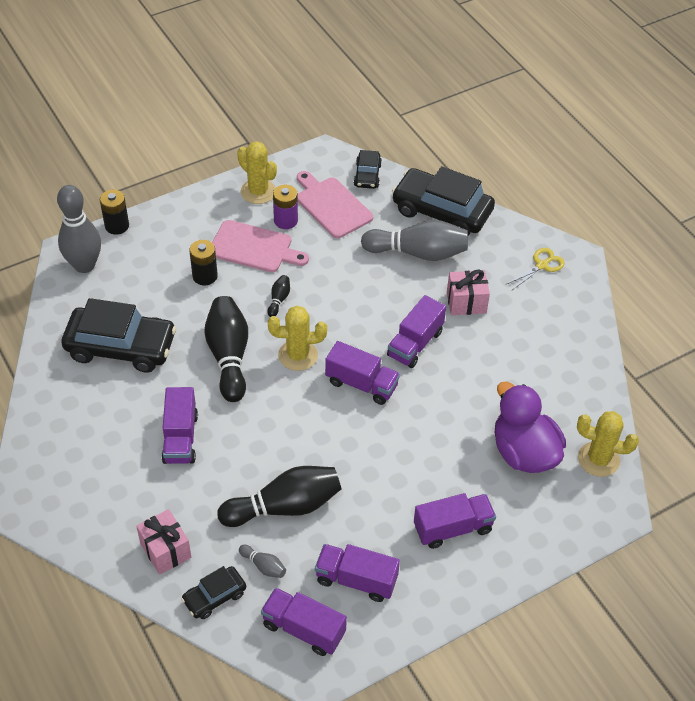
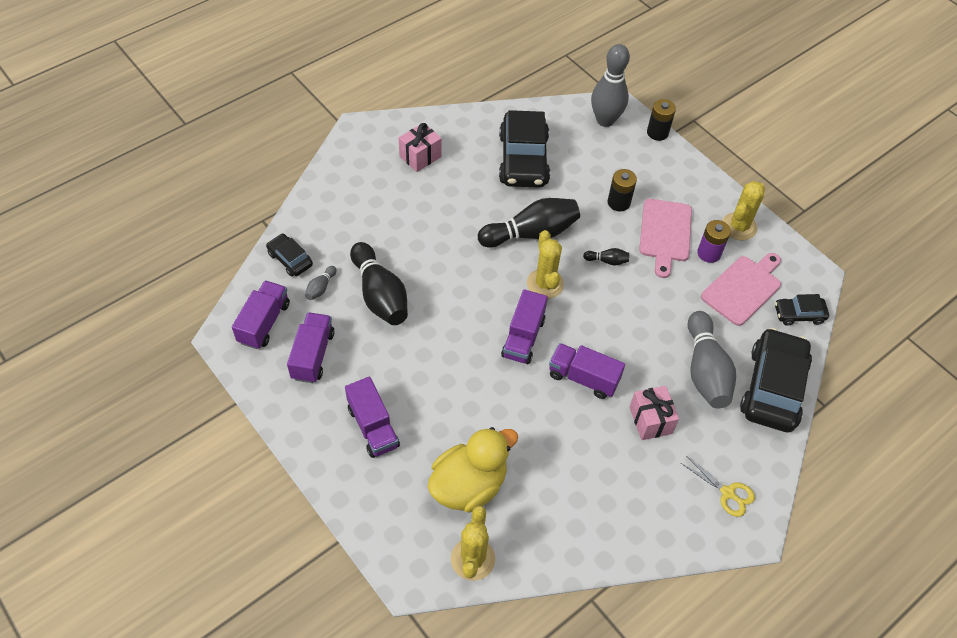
camera: 80 degrees right, 5 degrees up
(165, 550) = (329, 222): pink gift -> pink gift (420, 156)
(180, 438) = (438, 214): purple truck -> none
(524, 452) = (469, 485): purple duck -> yellow duck

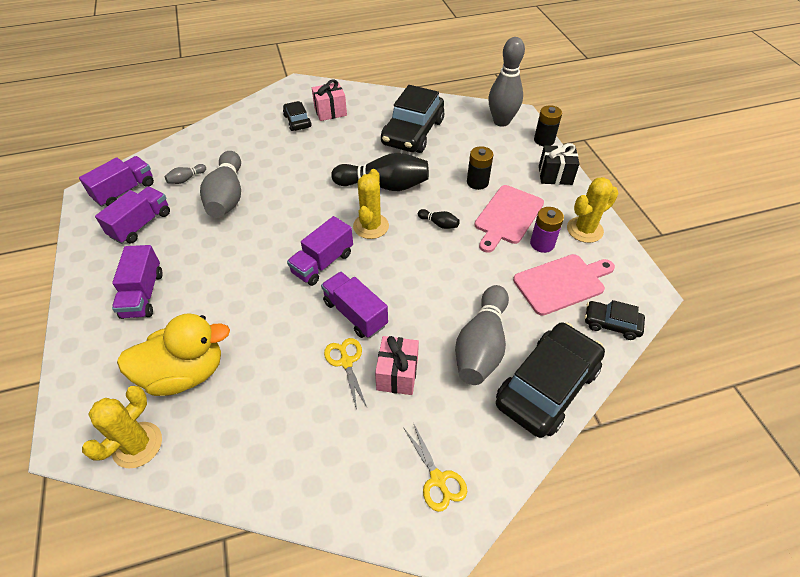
camera: 25 degrees right, 5 degrees down
(290, 259) = (179, 154): black car -> black car (297, 121)
(380, 295) = (227, 196): black bowling pin -> grey bowling pin
(602, 425) = (346, 362): none -> yellow scissors
(686, 173) = (555, 175): none -> black gift

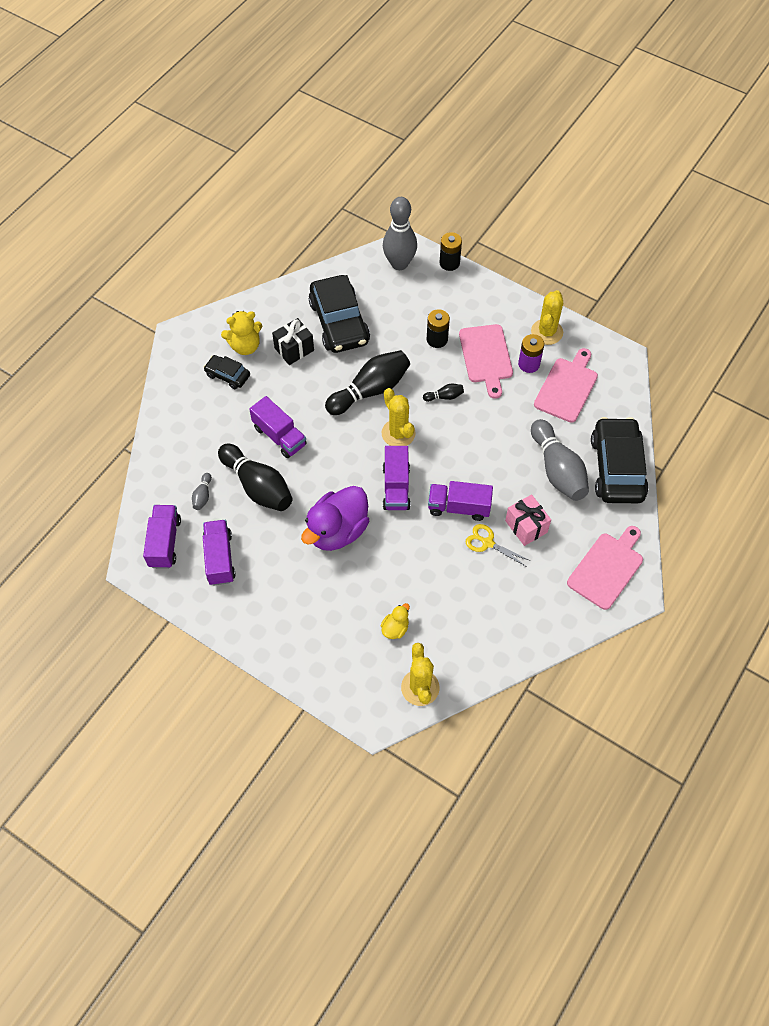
camera: 40 degrees left, 10 degrees up
(143, 294) = (296, 604): purple truck -> purple truck (279, 436)
(185, 373) = (395, 628): yellow duck -> yellow duck, size x0.45
(227, 196) = (258, 486): grey bowling pin -> black bowling pin
(240, 263) = (337, 531): none -> purple duck
(330, 112) = (245, 346): pink gift -> yellow teddy bear
(438, 479) = (607, 568): yellow scissors -> pink cutting board
(555, 175) = (487, 294): black gift -> black gift (294, 349)
(611, 324) = (619, 397): black car -> none

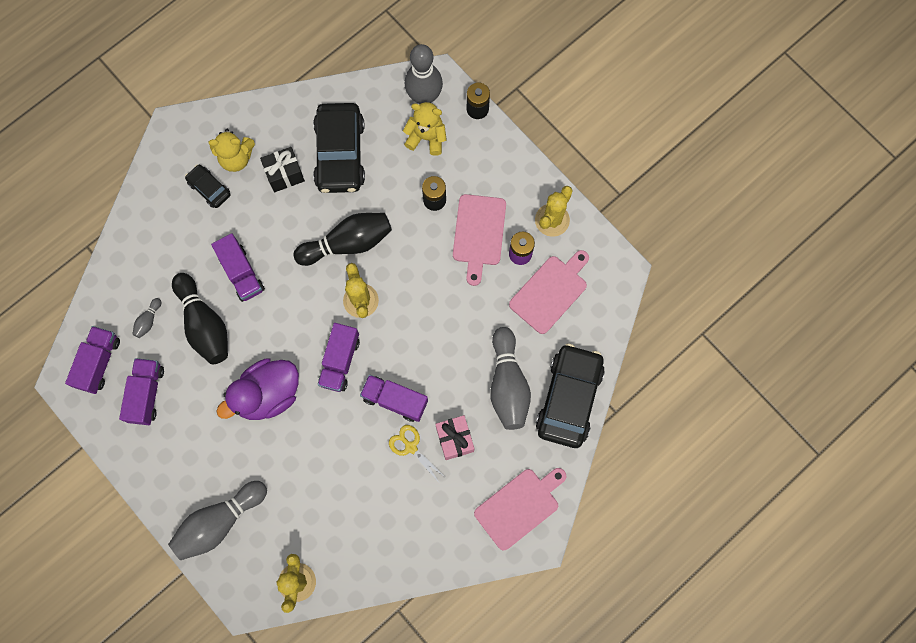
camera: 15 degrees right, 15 degrees up
(326, 653) = (219, 522): none -> grey bowling pin
(395, 628) = (292, 514): yellow duck -> none
(412, 294) = (426, 137): none -> yellow teddy bear
(444, 396) = (421, 270): black bowling pin -> none

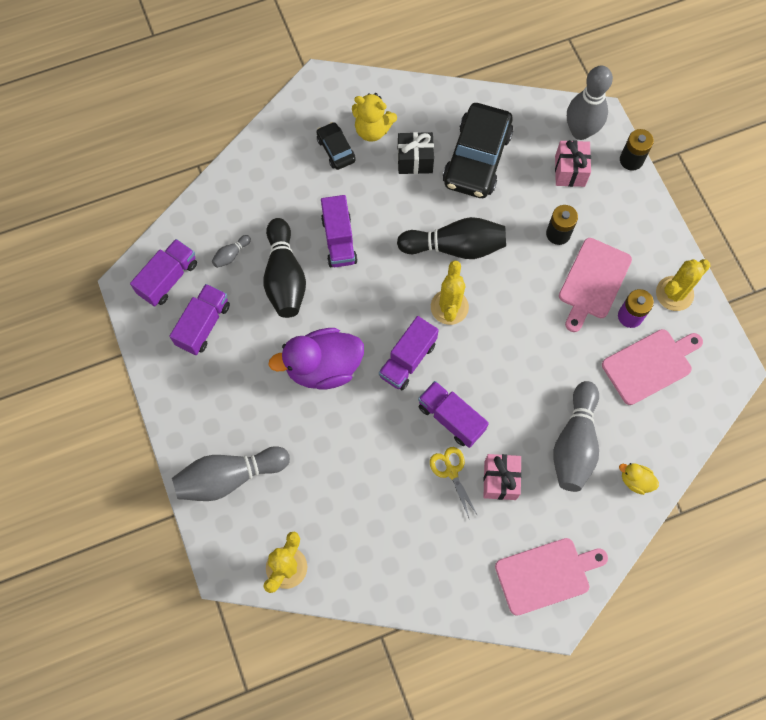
camera: 20 degrees right, 5 degrees down
(426, 137) = (570, 171): yellow teddy bear -> pink gift
(569, 398) = (635, 480): black car -> yellow duck

